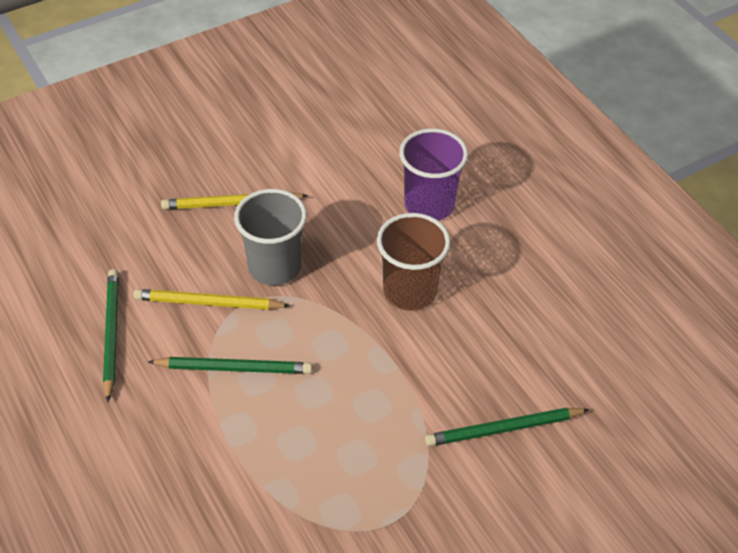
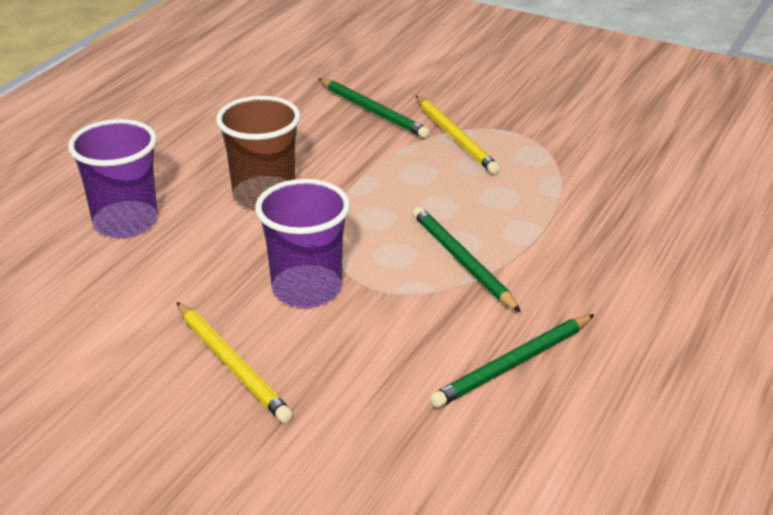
camera: 120 degrees left, 15 degrees down
(208, 303) = (401, 313): yellow pencil -> yellow pencil (456, 137)
(274, 267) = (307, 289): grey cup -> purple cup

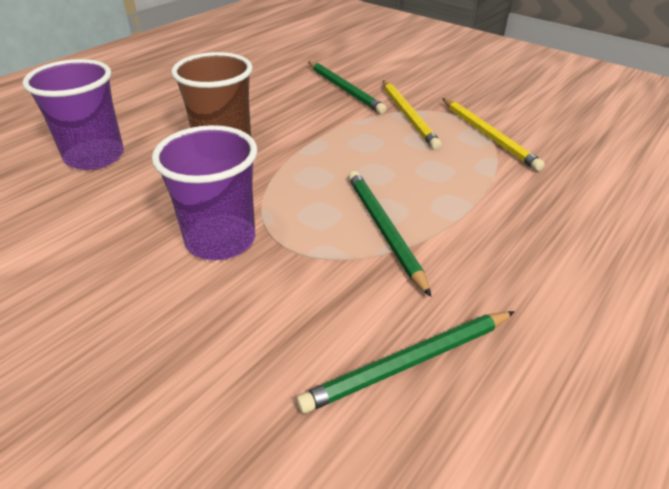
camera: 10 degrees right, 5 degrees up
(232, 364) = (105, 316): yellow pencil -> yellow pencil (488, 135)

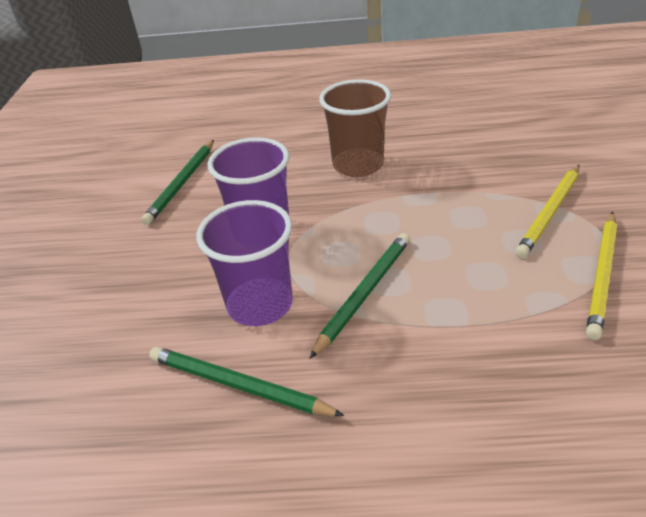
camera: 55 degrees right, 0 degrees up
(95, 157) = (278, 133): purple cup -> purple cup (260, 304)
(345, 89) = (531, 158): green pencil -> green pencil (182, 183)

